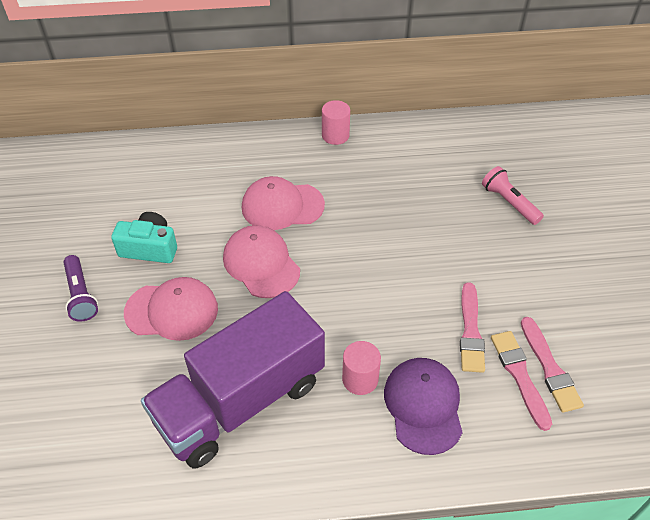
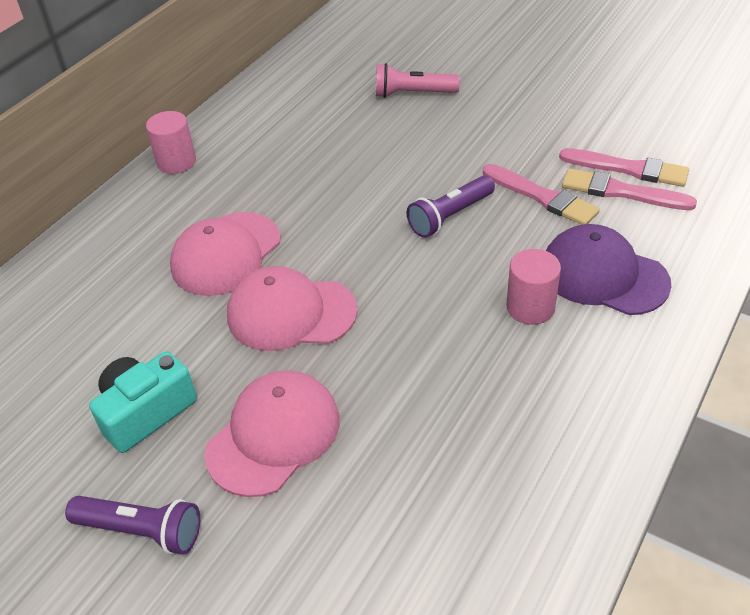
camera: 50 degrees left, 5 degrees down
(240, 401) = (473, 428): purple truck -> none
(406, 292) = (450, 216): none -> purple flashlight

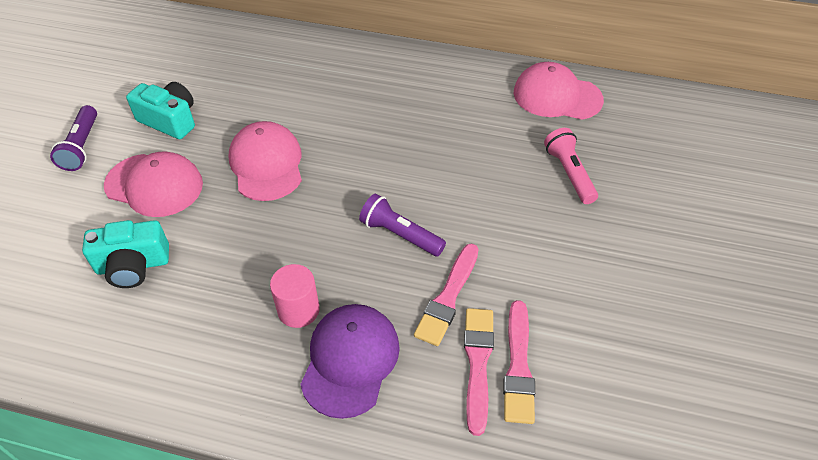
camera: 70 degrees right, 5 degrees up
(176, 162) = (415, 59): pink cylinder -> none
(226, 254) = (320, 114): pink cap -> pink cap (557, 96)
(416, 463) = (133, 265): none -> turquoise camera

